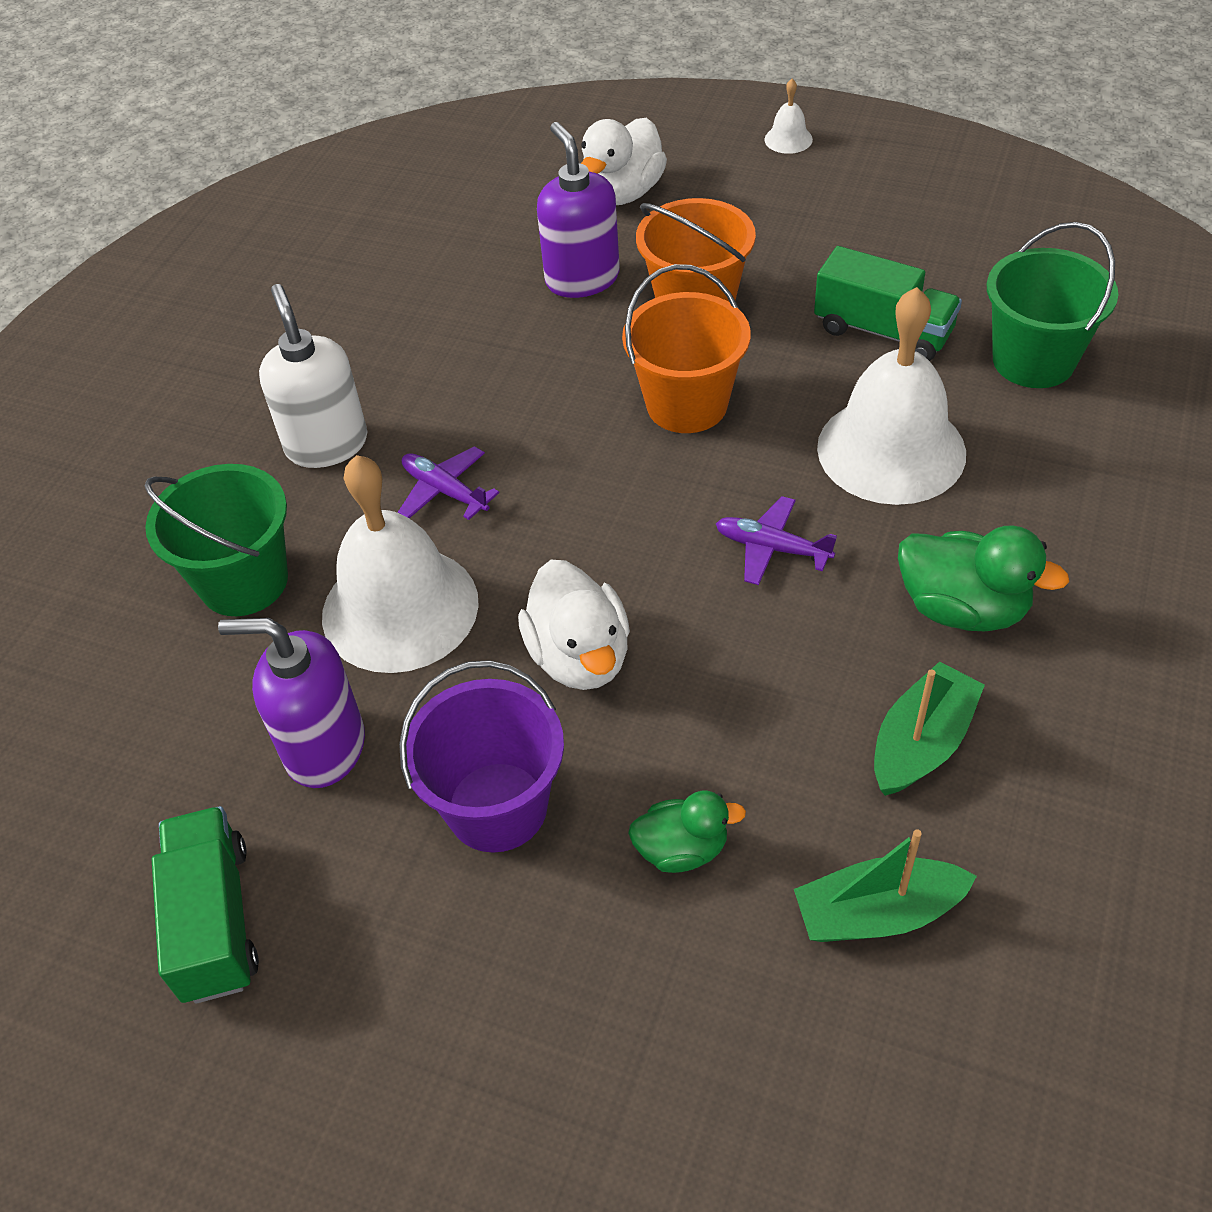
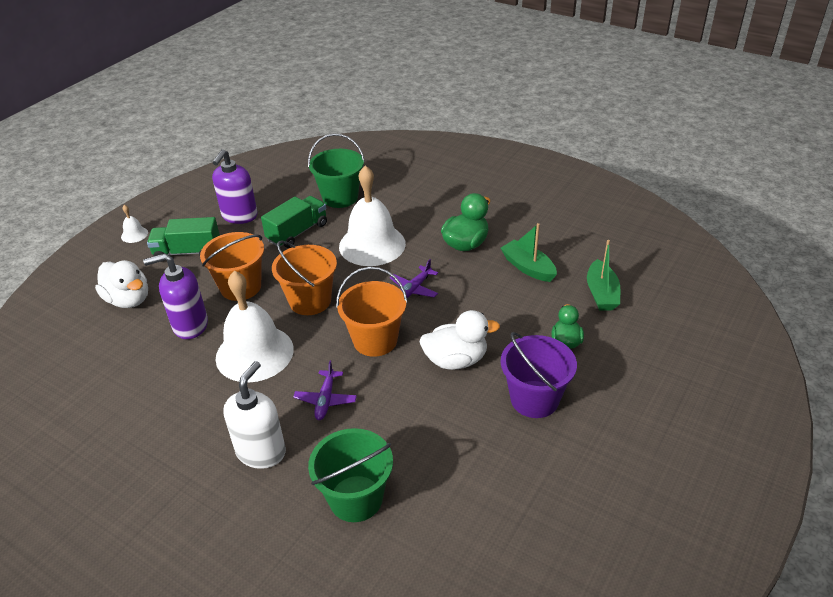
camera: 80 degrees left, 10 degrees down
(215, 921) = (583, 517): green truck -> green truck (187, 252)
(324, 748) = (485, 465): purple soap dispenser -> purple soap dispenser (239, 216)
(327, 444) = (261, 451): white soap dispenser -> white soap dispenser turned 120 degrees clockwise
(400, 608) = (402, 426): white bell -> white bell (254, 353)
(445, 491) = (325, 400): purple plane -> purple plane turned 45 degrees counterclockwise
(605, 521) = (375, 340): none -> orange bucket

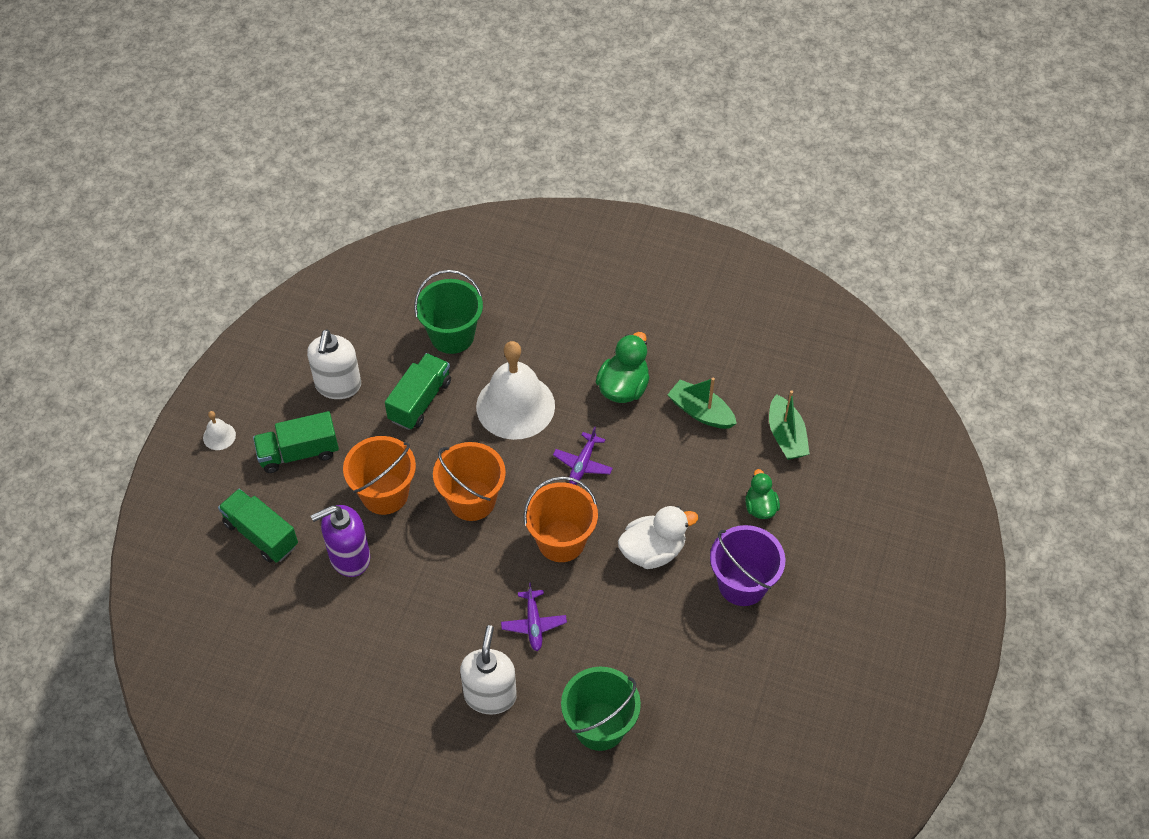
camera: 15 degrees left, 15 degrees up
(129, 300) = (261, 534): white duck -> green truck
(239, 216) = (338, 385): purple soap dispenser -> white soap dispenser
(254, 353) = (437, 580): white bell -> none

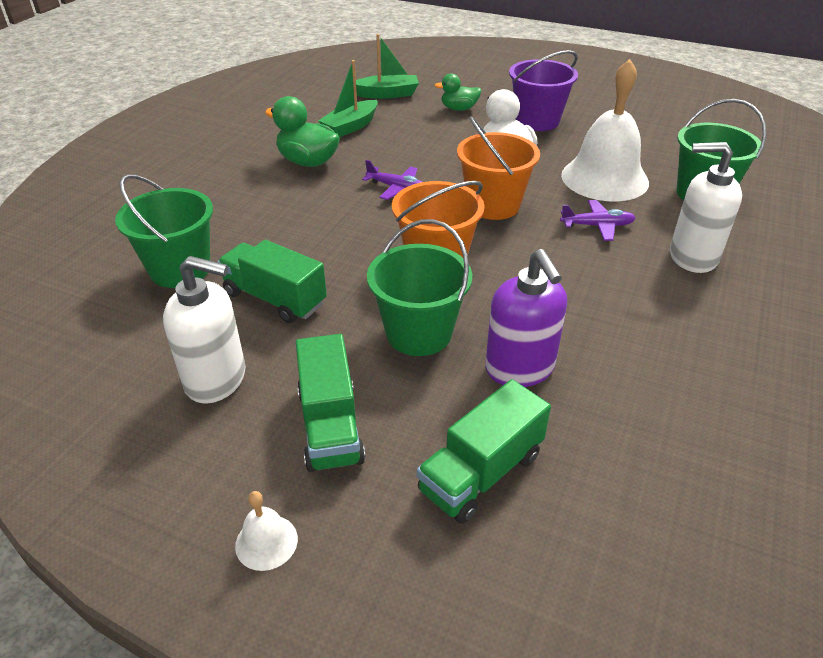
camera: 85 degrees left, 15 degrees down
(385, 494) = (419, 333): orange bucket -> green bucket
(515, 406) = (308, 226): white bell -> white bell (604, 178)

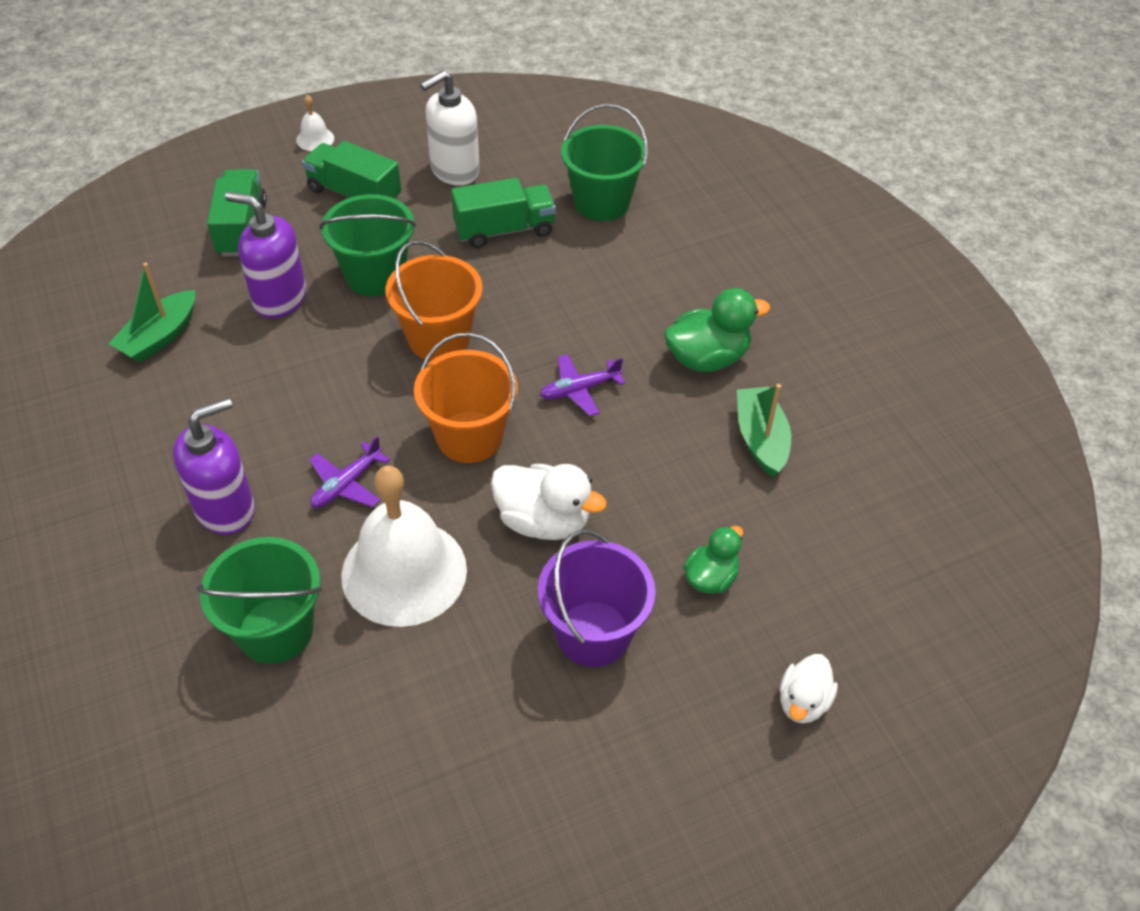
camera: 130 degrees right, 10 degrees up
(387, 94) = (829, 535): green boat -> green boat (160, 337)
(482, 75) = (803, 702): none -> white duck
(692, 257) = (226, 509): white soap dispenser -> purple soap dispenser

